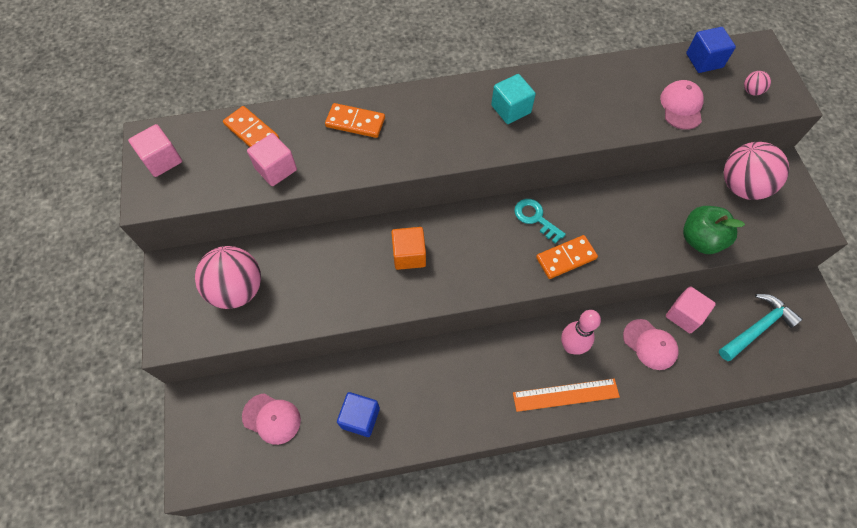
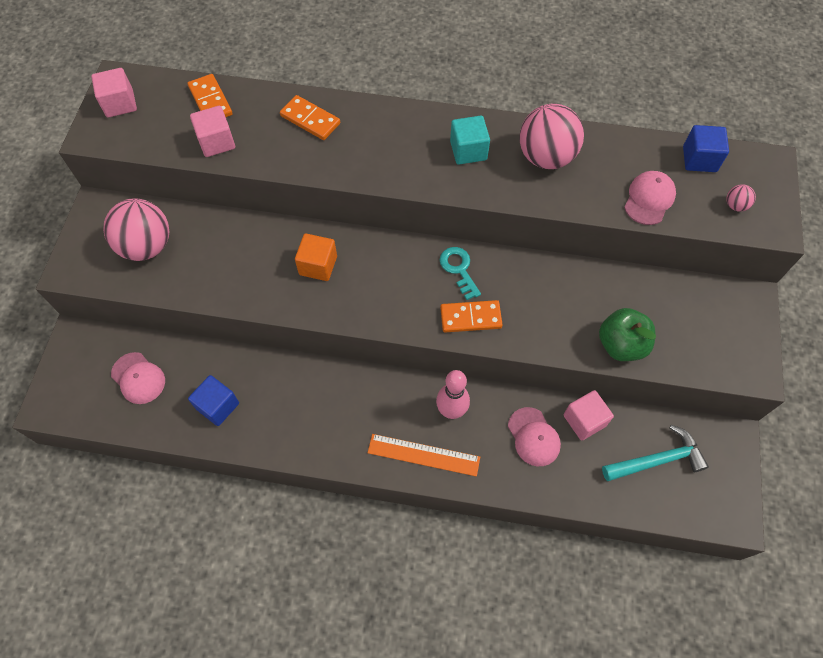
camera: 20 degrees right, 0 degrees up
(742, 186) = (695, 305): pink ball -> pink ball (546, 157)

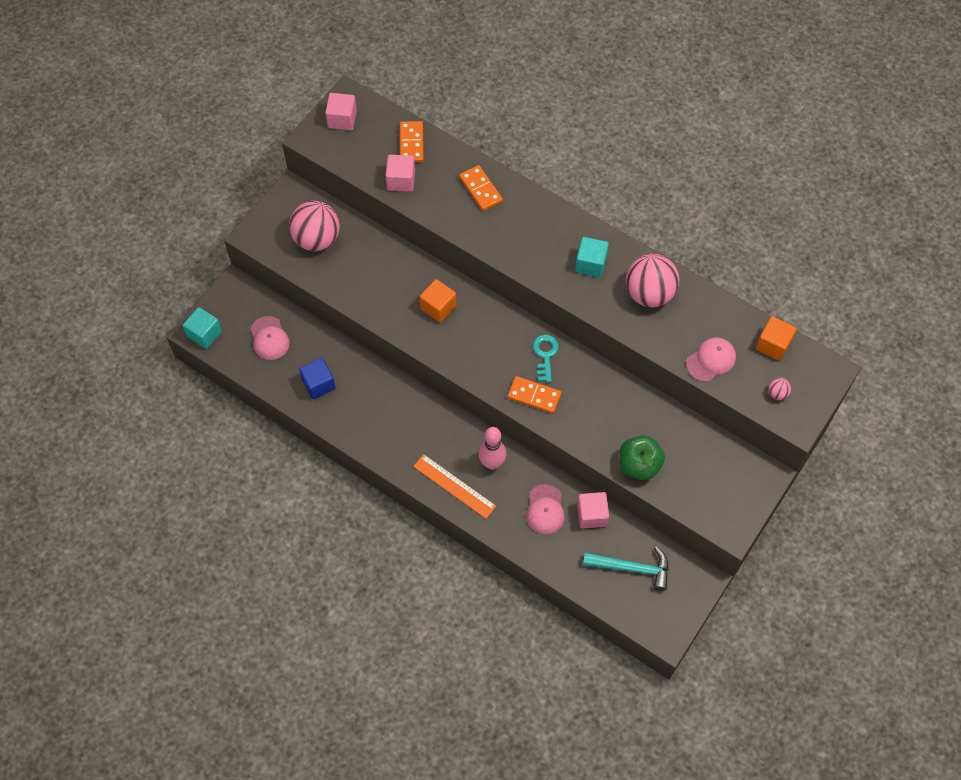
camera: 25 degrees right, 0 degrees up
(58, 404) = (204, 334): none -> turquoise cube
(699, 159) = (773, 345): blue cube -> orange cube

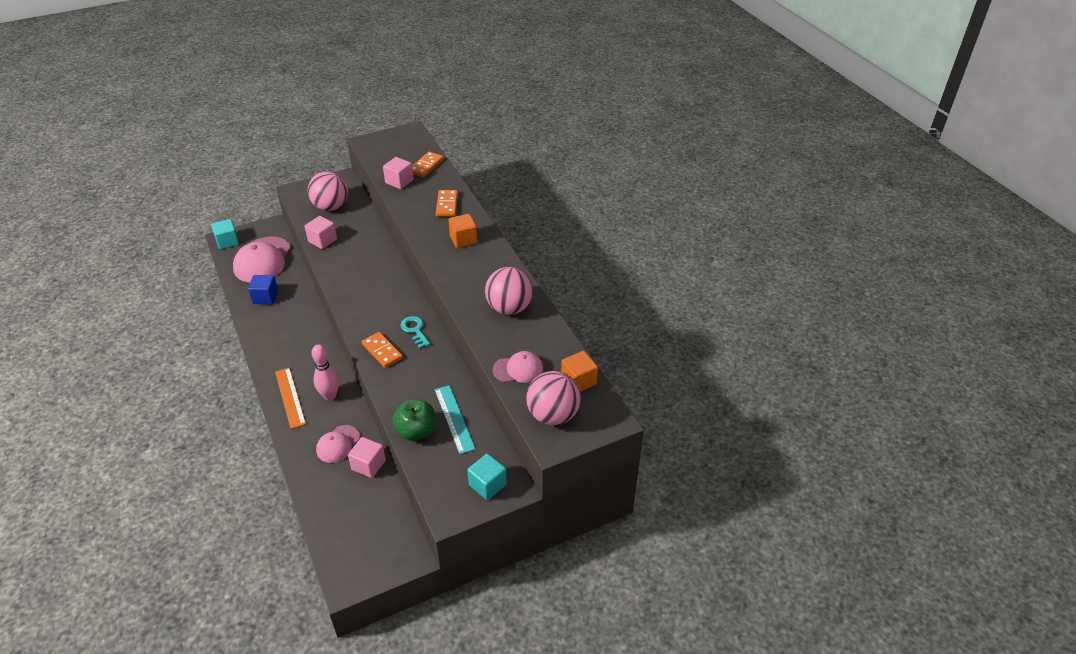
camera: 30 degrees right, 20 degrees down
(269, 338) = (262, 260): pink cap -> pink cap, size x1.77
(342, 119) = (395, 140): pink cube -> pink cube (322, 240)
(438, 307) = (369, 272): orange cube -> orange cube (463, 239)
(545, 355) = (415, 330): turquoise key -> turquoise key turned 60 degrees counterclockwise
(590, 264) = (482, 273): turquoise cube -> turquoise cube (487, 485)
(632, 568) = (364, 518): turquoise hammer -> none
(662, 433) = (454, 419): none -> turquoise ruler
(777, 393) = (553, 415): pink ball -> pink ball, size x2.41

